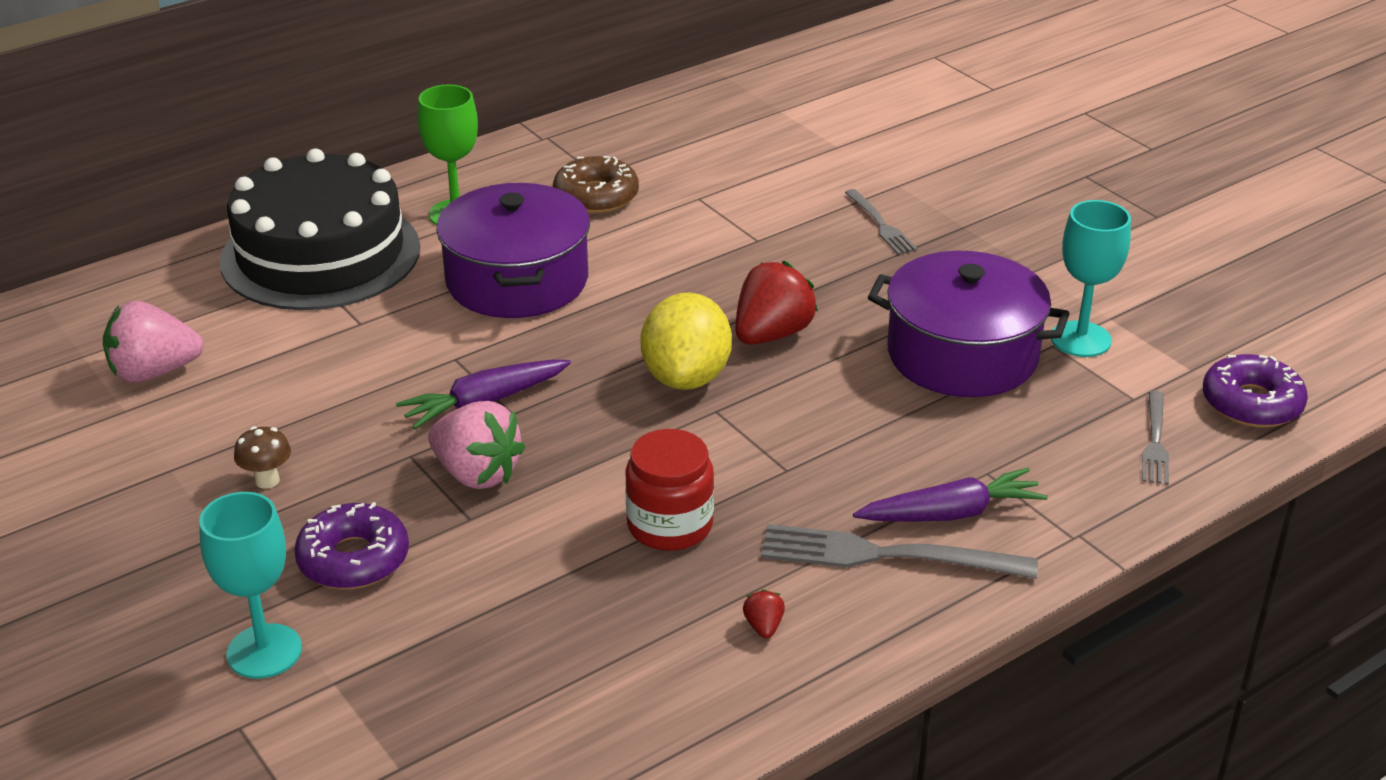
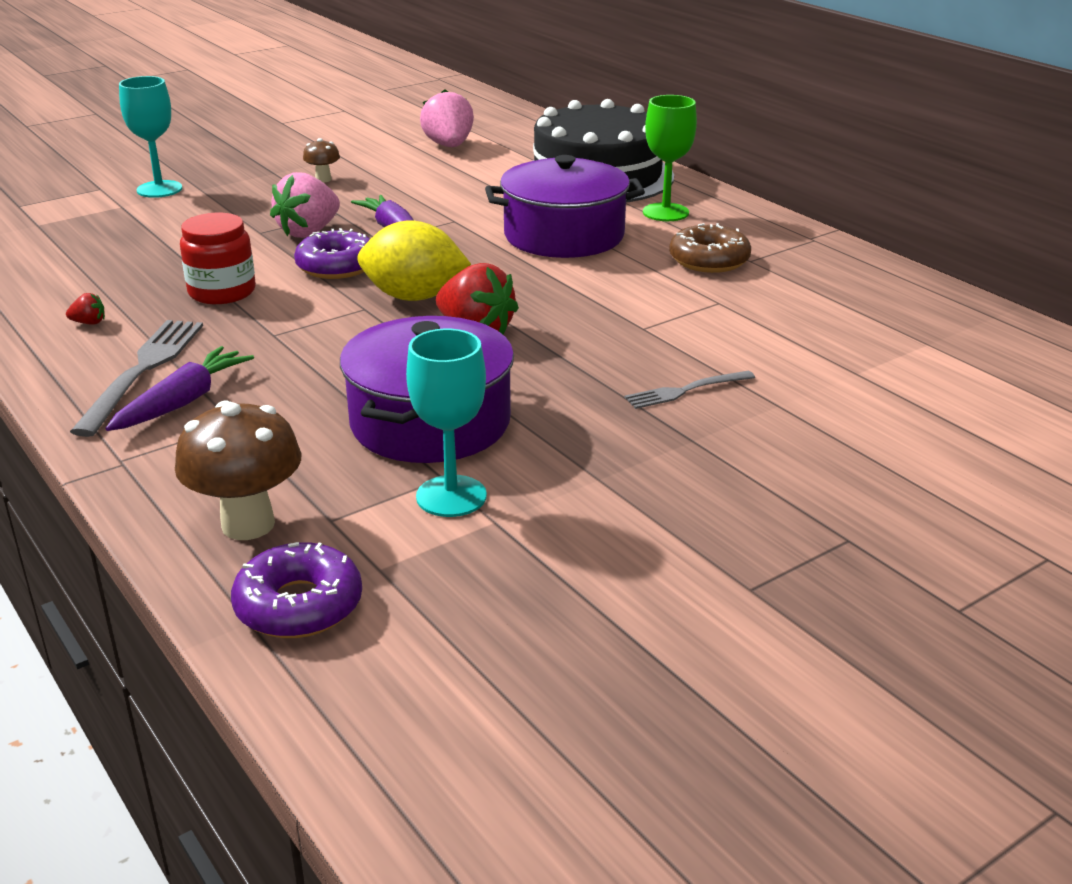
camera: 90 degrees right, 5 degrees down
(353, 559) = (233, 204): purple donut -> purple donut (337, 266)
(950, 513) = (183, 402): purple carrot -> purple carrot turned 135 degrees counterclockwise
(1155, 442) = (248, 524): grey fork -> brown mushroom

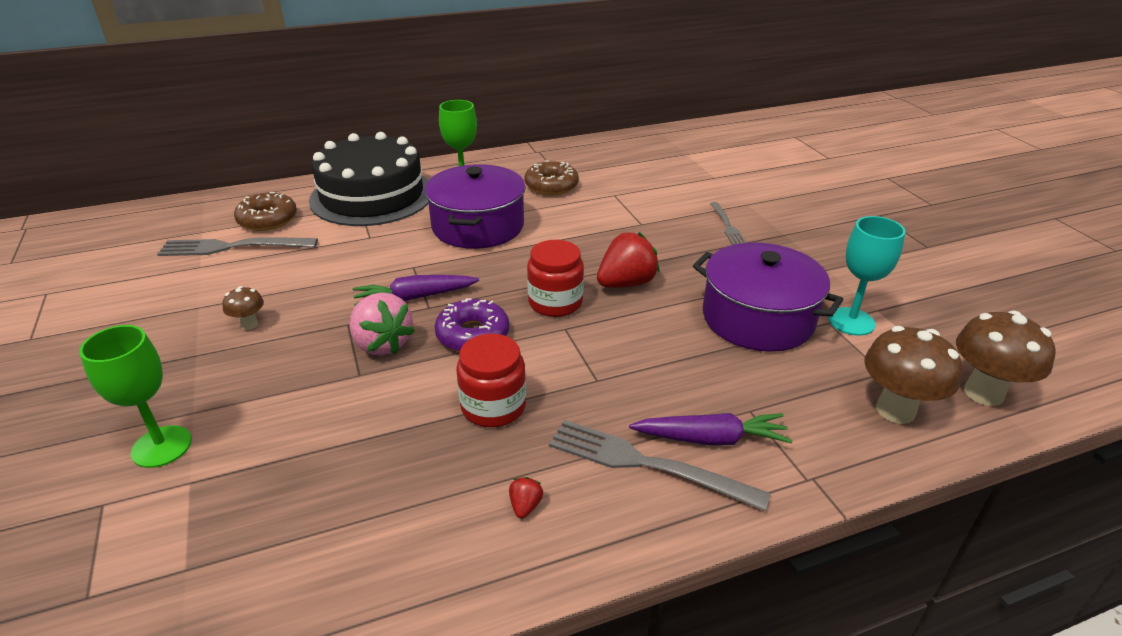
camera: 75 degrees left, 5 degrees up
(159, 189) = (161, 446): turquoise goblet -> green goblet
(183, 402) = (710, 439): purple carrot -> purple carrot turned 135 degrees clockwise
(299, 605) = (983, 393): purple donut -> brown mushroom
(414, 297) = (555, 302): yellow lemon -> red jar
(449, 146) = (232, 247): pink strawberry -> grey fork
(510, 146) = (268, 219): none -> brown donut

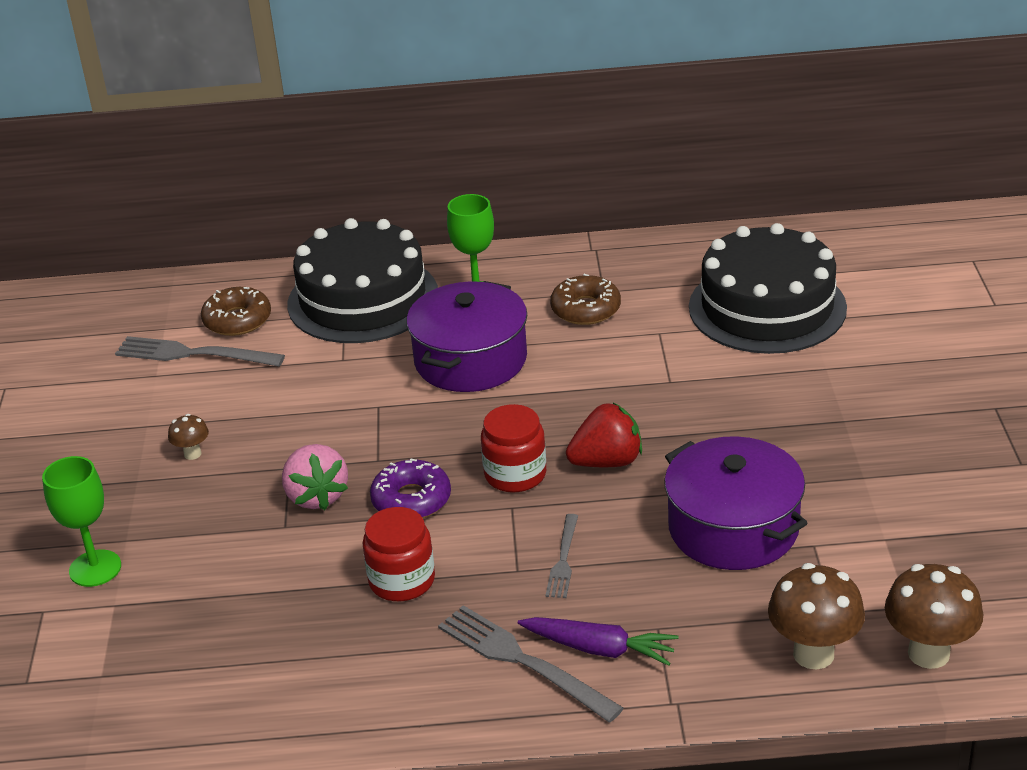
camera: 20 degrees right, 0 degrees up
(415, 297) = (367, 446): purple carrot -> none
(525, 506) = (393, 677): red strawberry -> none
(681, 173) = (767, 307): none -> black cake
(727, 226) = (777, 398): grey fork -> grey fork (563, 560)
(851, 321) = (841, 548): turquoise goblet -> none

